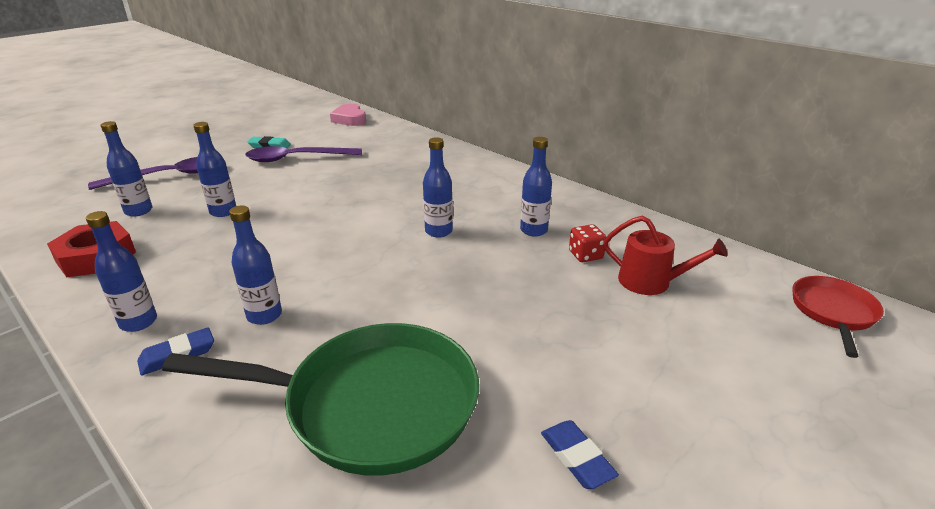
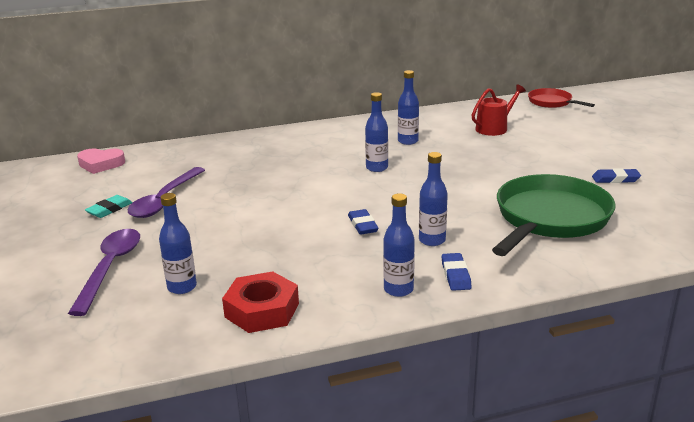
camera: 60 degrees left, 5 degrees down
(223, 211) = (240, 244): blue bottle -> none
(287, 261) = (363, 225): none -> blue eraser
(585, 255) = (452, 135): red dice -> none

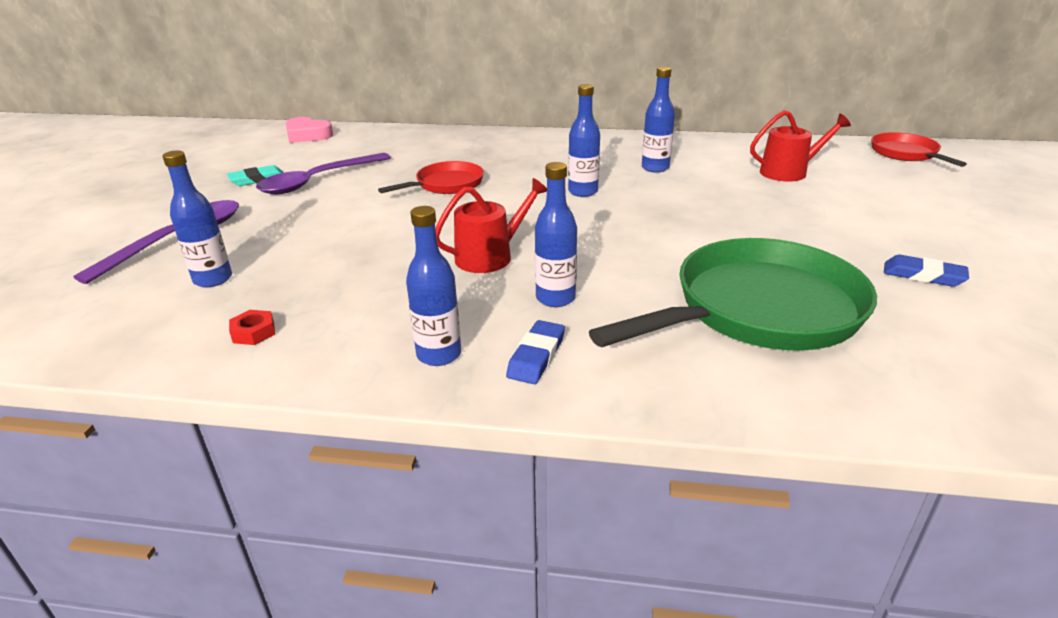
camera: 25 degrees right, 5 degrees up
(262, 310) = (253, 332): red nut -> red nut, size x0.44
(272, 182) = (446, 185): none -> red pan
(363, 225) = (490, 256): blue eraser -> red watering can

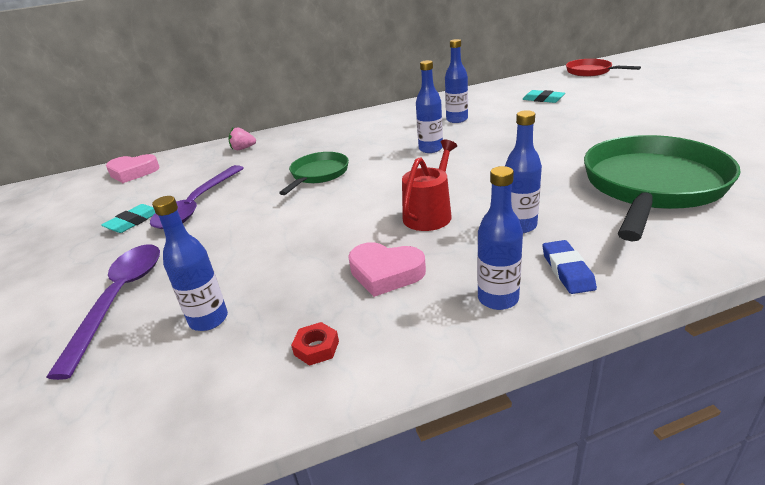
camera: 25 degrees left, 0 degrees up
(381, 295) = (385, 273): none -> pink heart
(416, 139) = (243, 149): none -> pink strawberry
(446, 185) = (318, 174): red pan -> green pan
(788, 172) = (543, 99): red watering can -> turquoise eraser
(923, 275) = (702, 136): blue eraser -> none

